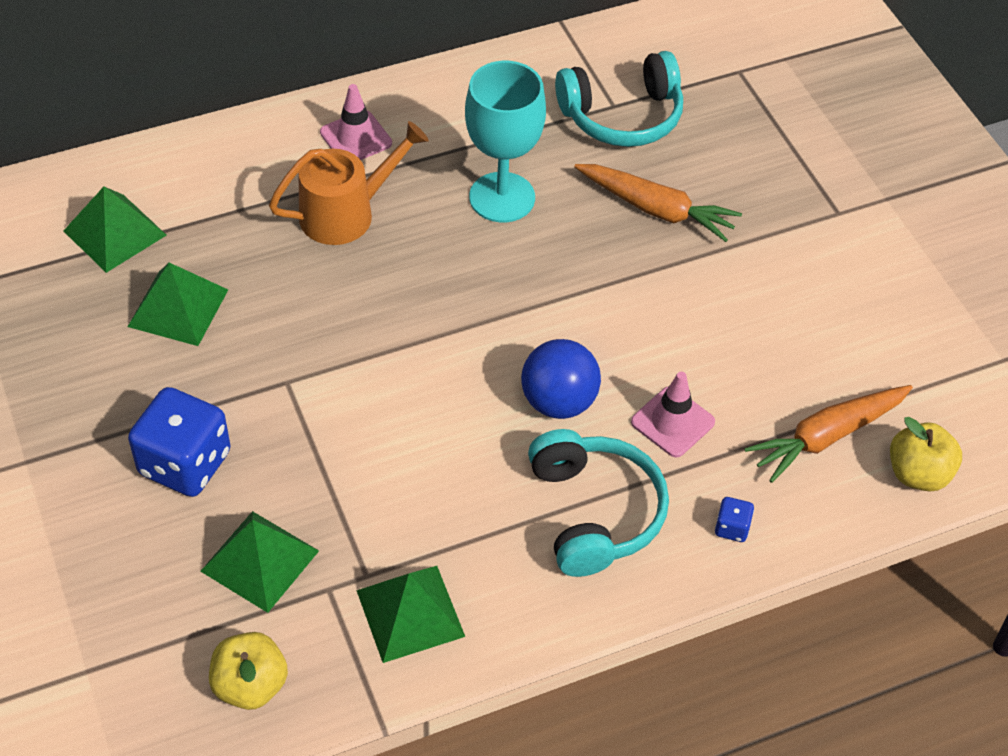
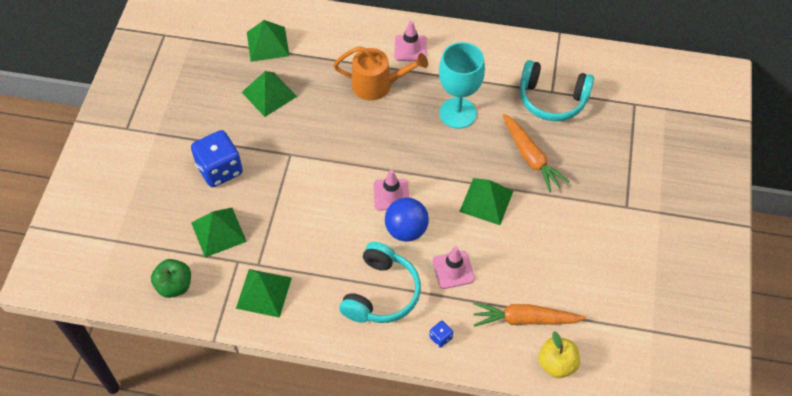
camera: 35 degrees right, 5 degrees up
(250, 685) = (174, 286): yellow apple -> green apple
(495, 362) = (391, 195): none -> pink traffic cone
(642, 301) = (486, 201): none -> green pyramid

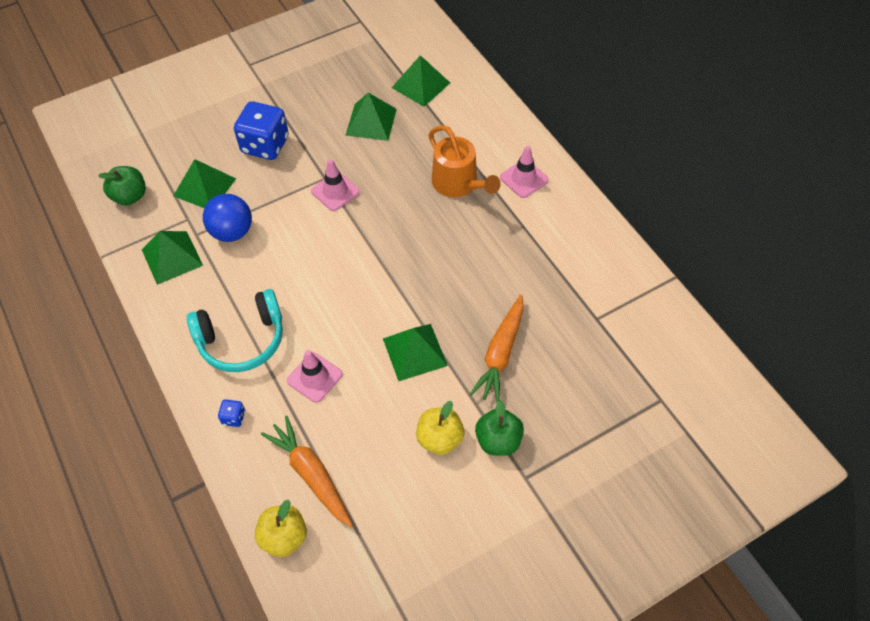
camera: 50 degrees right, 0 degrees up
(391, 195) = (351, 275): pink traffic cone -> pink traffic cone (335, 191)
(406, 230) = (324, 312): blue ball -> blue ball (232, 232)
(458, 113) = (490, 262): turquoise goblet -> none
(552, 99) = (587, 325): turquoise headphones -> none
(561, 232) = (440, 438): none -> yellow apple
(590, 202) = (498, 440): none -> green apple

